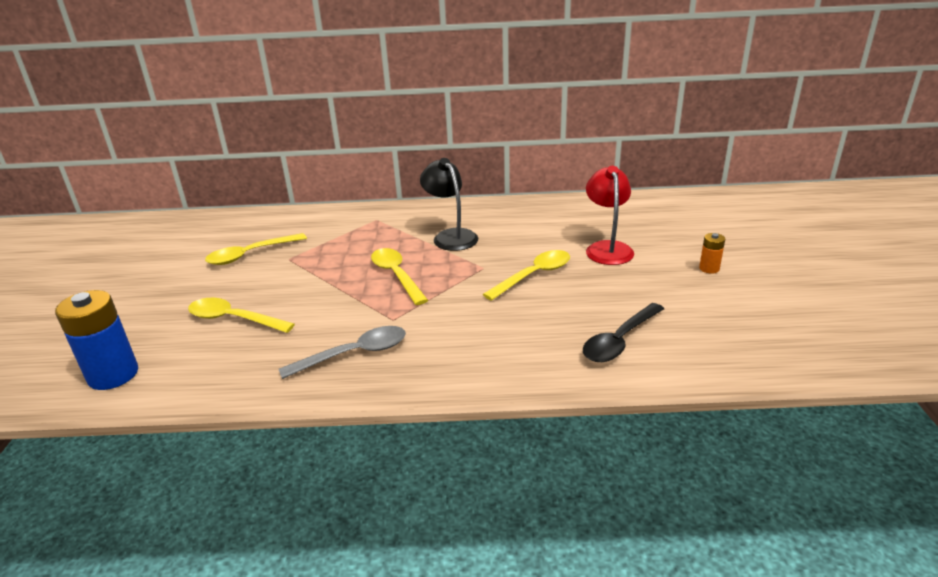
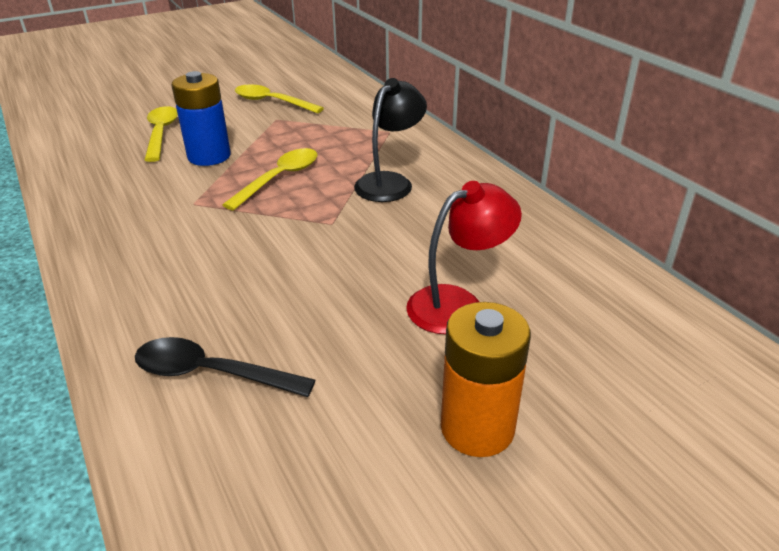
camera: 60 degrees right, 5 degrees up
(113, 375) = (68, 121): blue battery -> blue battery (209, 156)
(354, 354) = (124, 203): grey spoon -> none
(533, 275) = (336, 262): yellow spoon -> none
(709, 268) = (477, 428): orange battery -> orange battery, size x2.05

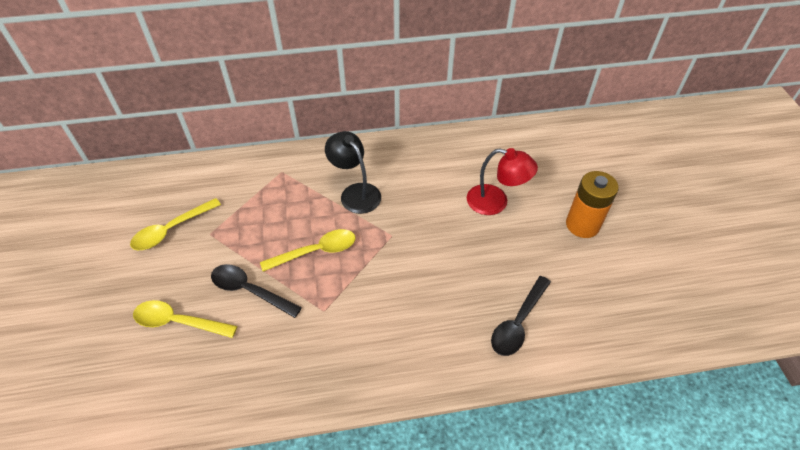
camera: 70 degrees left, 15 degrees up
(209, 156) = (250, 290): blue battery -> black spoon
(279, 179) = (316, 251): yellow spoon -> yellow spoon turned 105 degrees clockwise
(458, 304) = (496, 202): red lamp -> red lamp turned 120 degrees clockwise

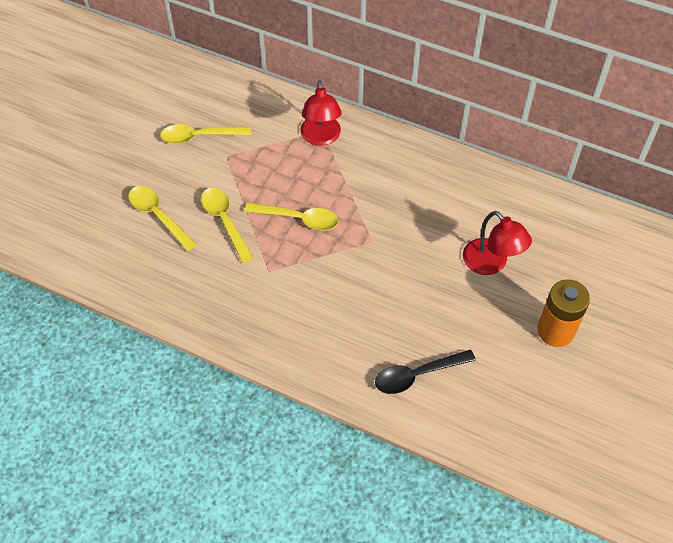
camera: 35 degrees right, 5 degrees up
(250, 290) = (225, 222): black spoon -> yellow spoon
(285, 177) = (321, 137): none -> red lamp
(355, 192) = (371, 185): black lamp -> none

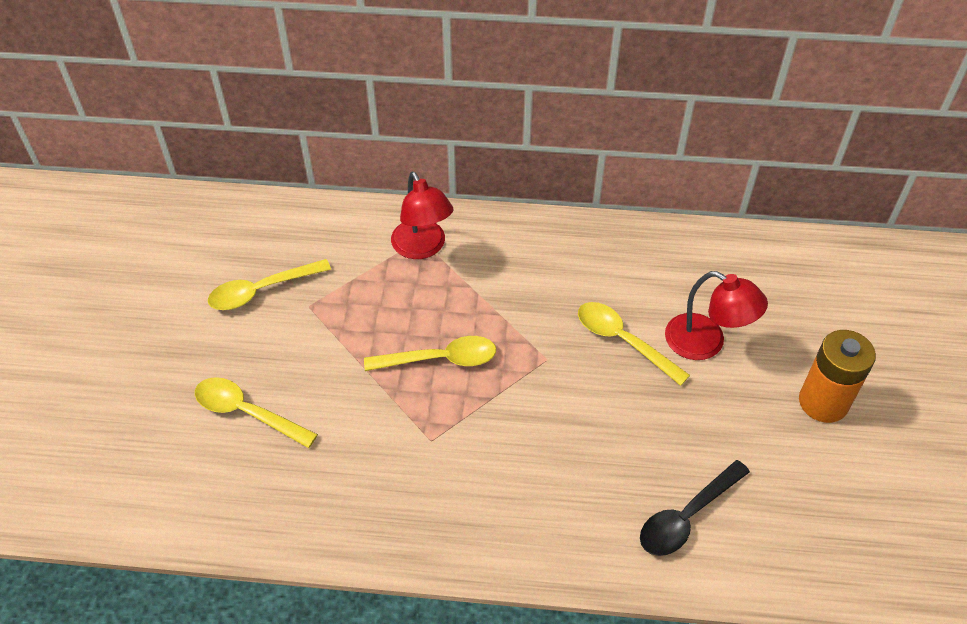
camera: 20 degrees left, 5 degrees down
(225, 222) = (343, 392): yellow spoon -> yellow spoon (623, 341)

